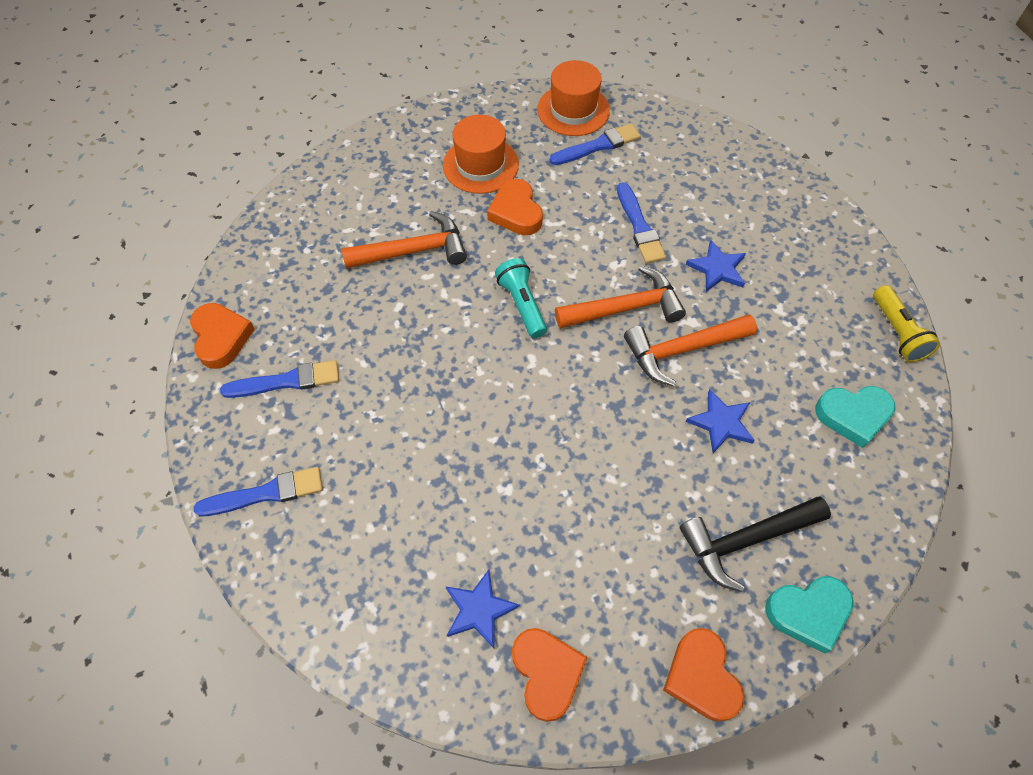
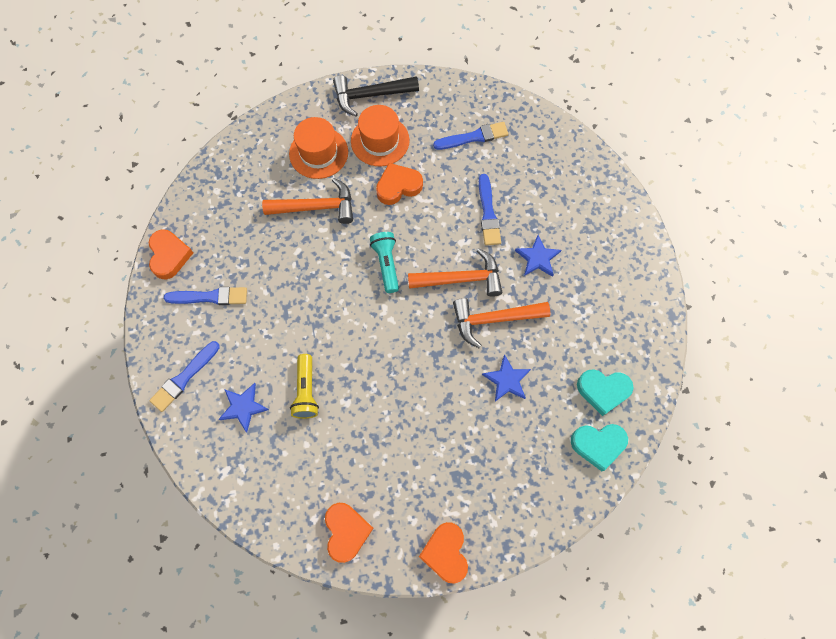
camera: 10 degrees right, 10 degrees up
(265, 493) = (184, 377): blue brush -> blue brush turned 135 degrees clockwise
(479, 610) = (311, 482): blue star -> blue star (243, 407)
(516, 212) = (398, 186): orange heart -> orange heart turned 75 degrees clockwise
(573, 110) = (462, 101): orange hat -> orange hat (318, 153)
(745, 540) = (500, 467): black hammer -> black hammer (370, 95)
(808, 612) = (528, 524): turquoise heart -> turquoise heart (598, 445)
(897, 332) = (656, 332): yellow flashlight -> yellow flashlight (306, 391)

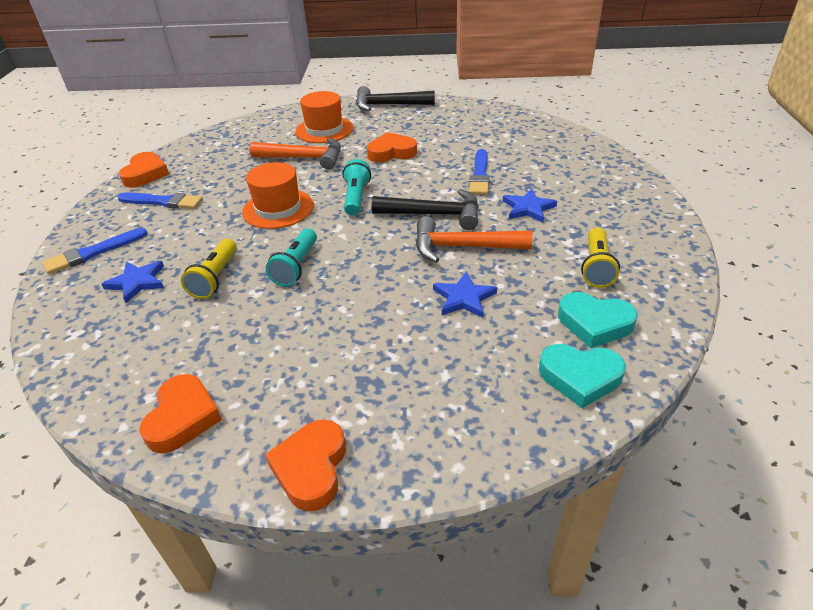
camera: 15 degrees right, 30 degrees down
(367, 366) = (296, 267): none -> turquoise flashlight
(380, 141) = (386, 127): orange hat -> orange hat (278, 209)
(461, 279) = (434, 214): orange hammer -> black hammer
(473, 137) = (479, 131): blue brush -> none
(599, 327) = (596, 267): none -> yellow flashlight

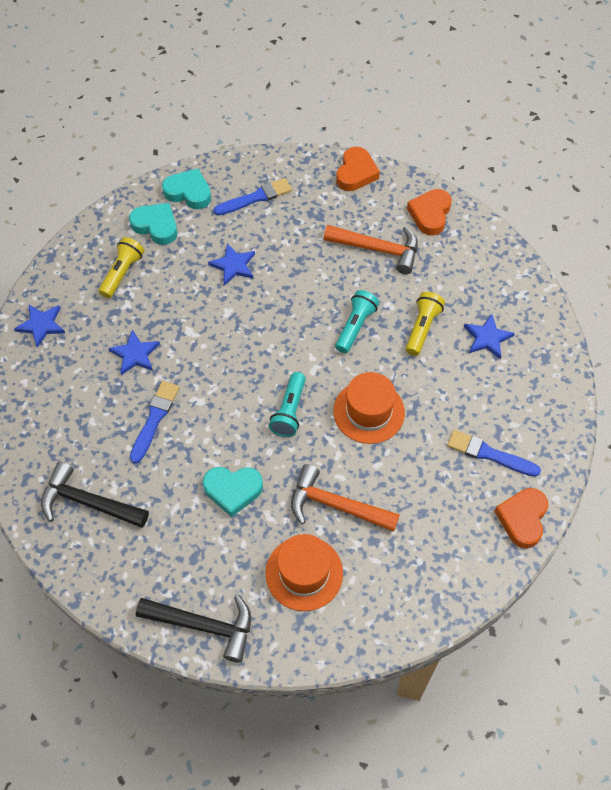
camera: 170 degrees left, 20 degrees up
(93, 252) = (538, 386): blue brush -> blue brush (255, 198)
(391, 152) = (233, 490): orange heart -> turquoise heart
(434, 214) = (222, 366): black hammer -> black hammer (88, 502)
(462, 247) = (214, 318): orange hammer -> orange hammer (378, 249)
(642, 212) = (41, 325): none -> blue star

